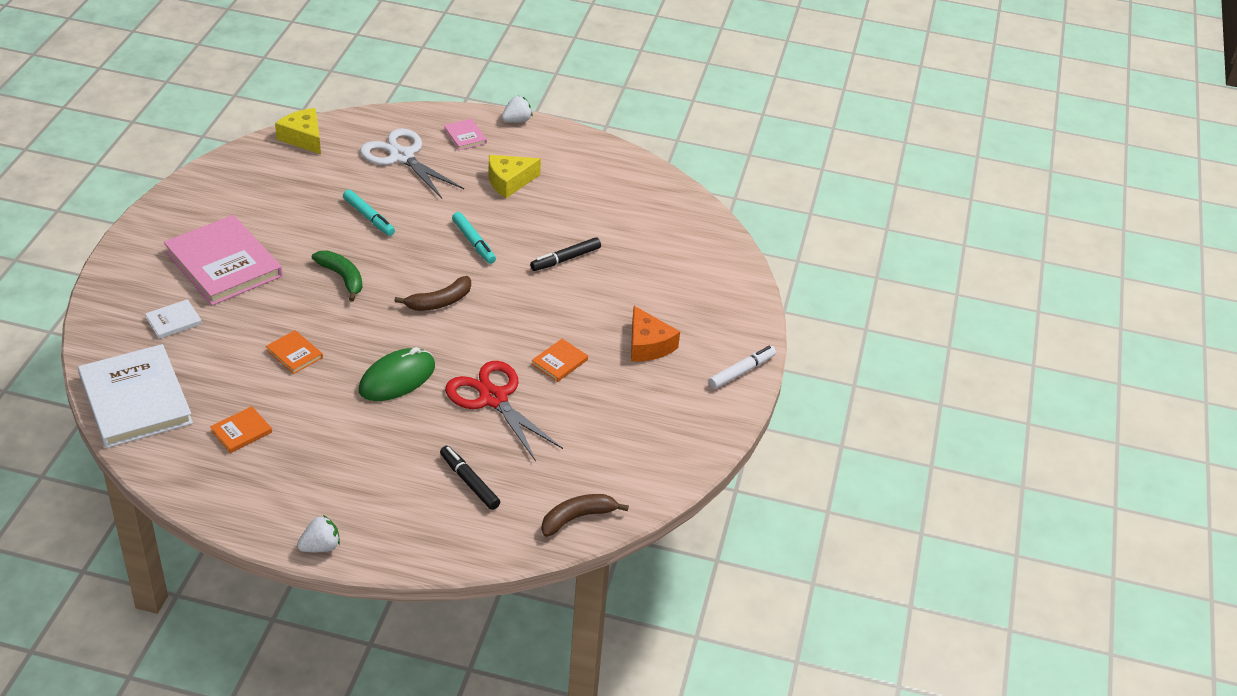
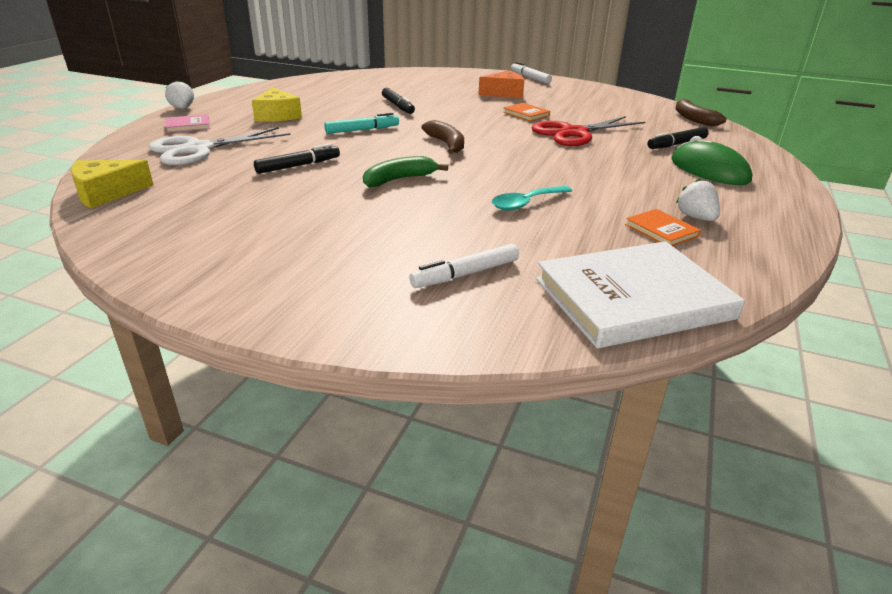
camera: 80 degrees left, 10 degrees down
(173, 321) = (465, 274): white book -> white marker
(223, 264) = (350, 241): pink book -> none
(294, 354) = (526, 203): orange book -> turquoise spoon
(320, 547) = (797, 196): white strawberry -> white strawberry (696, 217)
(369, 217) = (298, 166): turquoise marker -> black marker
(397, 378) = (556, 162): green mouse -> green mouse (709, 170)

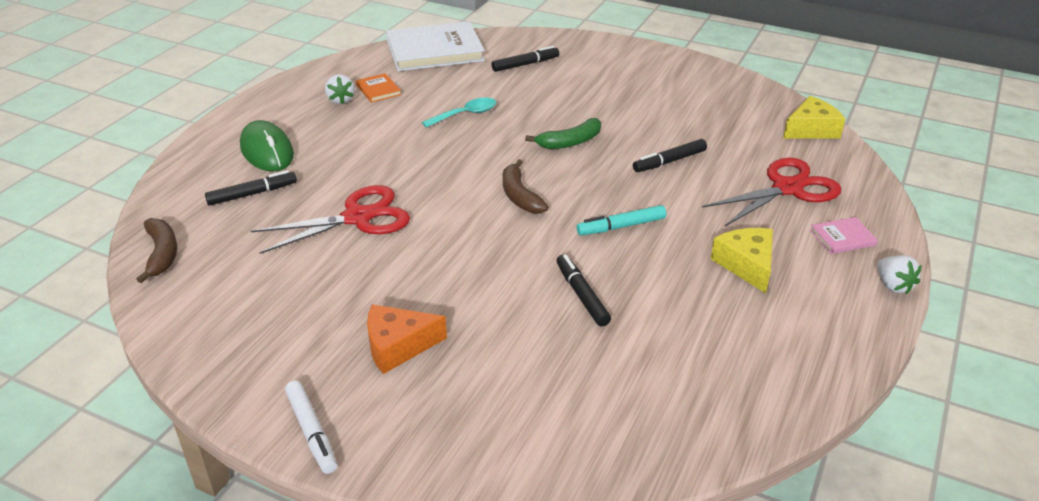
camera: 175 degrees left, 5 degrees up
(199, 149) = (787, 188): white scissors -> red scissors
(465, 274) = (525, 64): white marker -> black marker
(526, 114) = (395, 268): orange book -> none

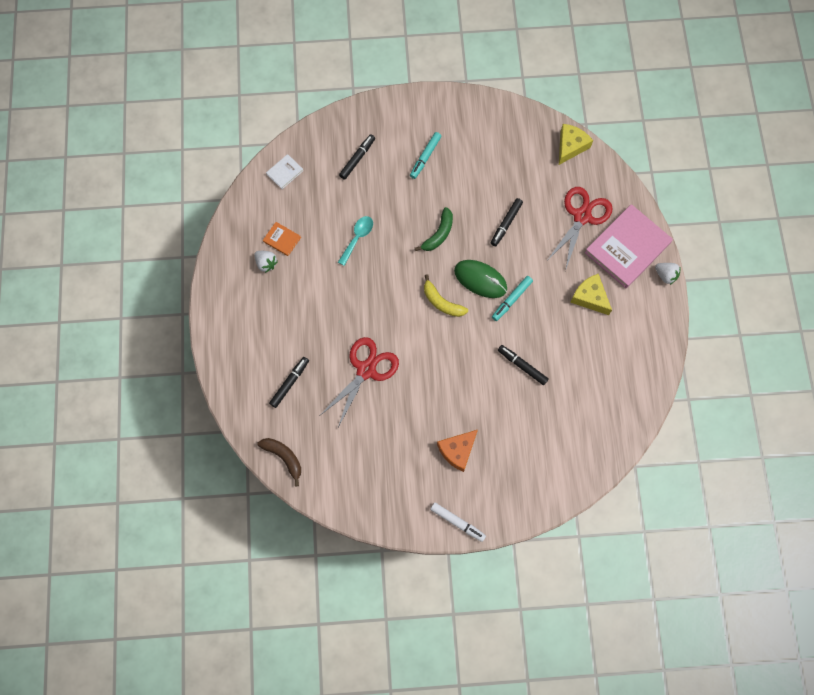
camera: 30 degrees left, 35 degrees up
(267, 151) = (264, 340): green mouse -> green mouse (480, 279)
(435, 51) = (285, 172): white book -> white book, size x0.44
(520, 196) = (442, 302): brown banana -> yellow banana
(607, 85) = (425, 157): none -> turquoise marker
(842, 238) = (627, 248): pink book -> pink book, size x2.29

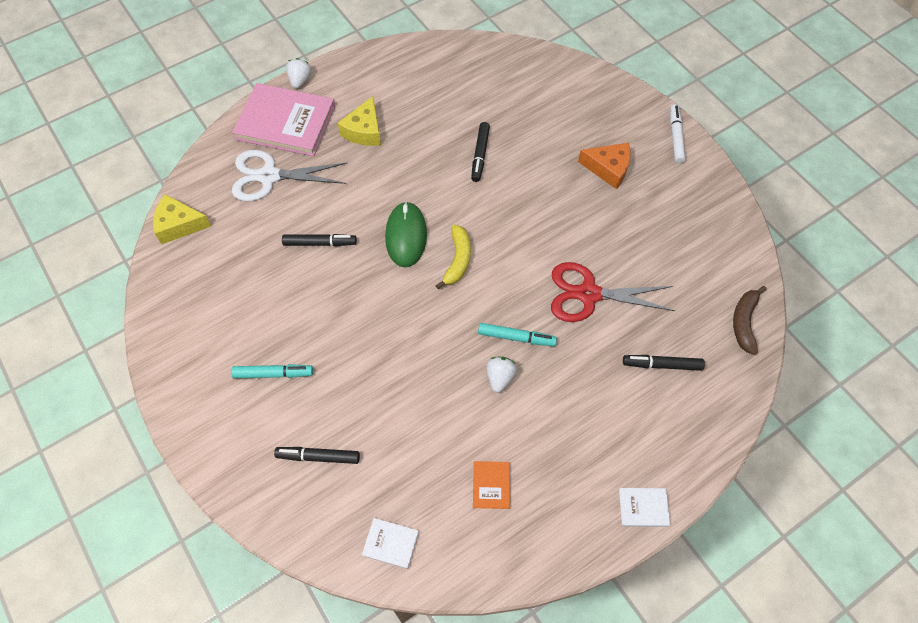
camera: 120 degrees left, 10 degrees down
(215, 313) = (643, 508): none -> white book
(266, 263) = (536, 485): white strawberry -> white strawberry (500, 377)
(357, 238) = (433, 393): turquoise spoon -> none
(438, 234) = (374, 305): green banana -> none
(511, 300) = (411, 196): turquoise marker -> turquoise marker (516, 337)
(582, 216) = (269, 176): red scissors -> white scissors

